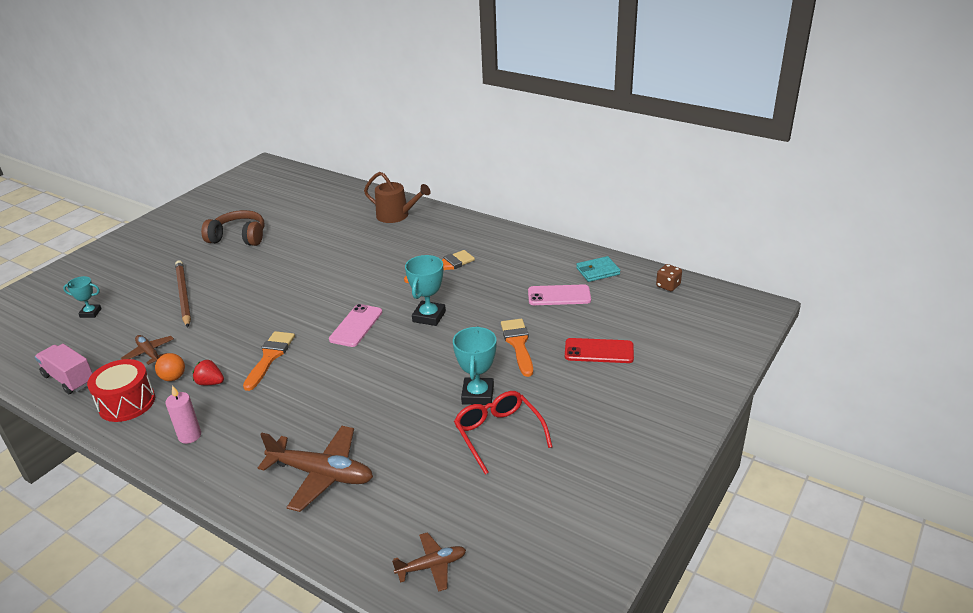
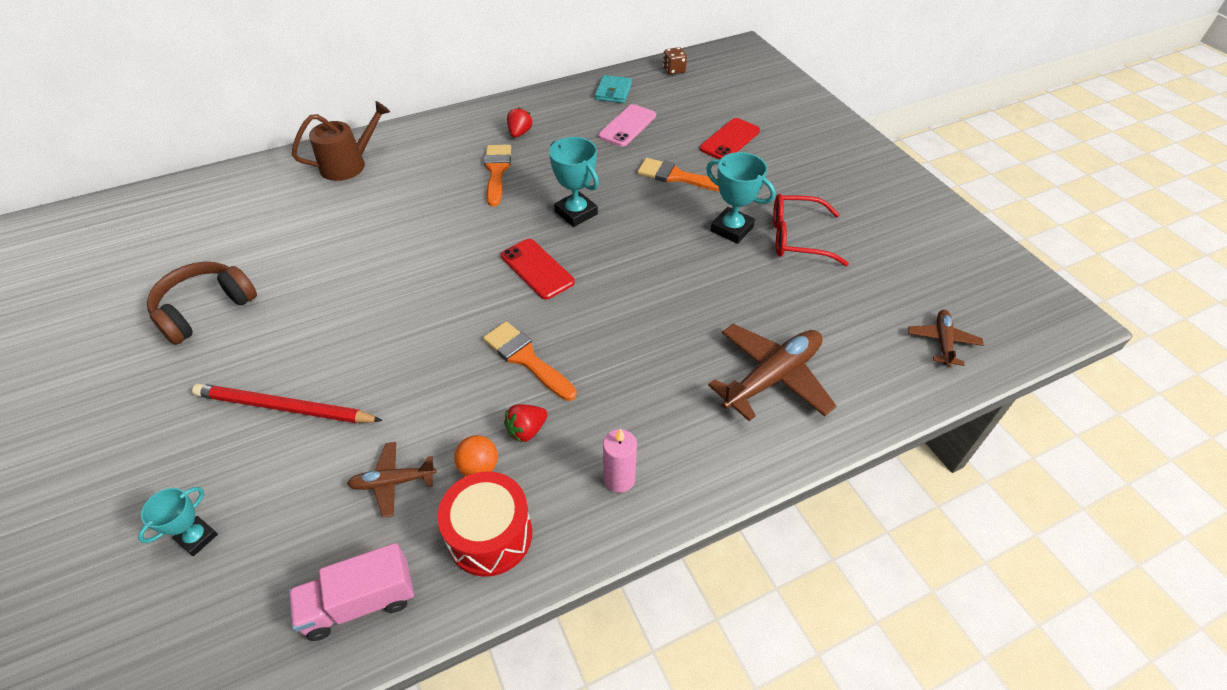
camera: 60 degrees left, 15 degrees up
(183, 295) = (284, 408): brown pencil -> red pencil
(356, 326) = (537, 269): pink phone -> red phone
(496, 256) = (519, 133): none -> red strawberry

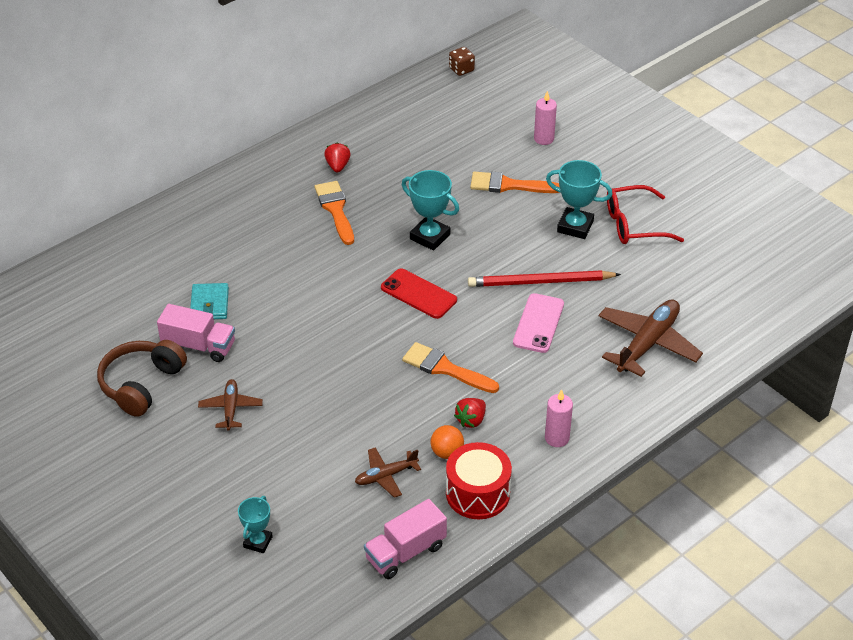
camera: 15 degrees left, 5 degrees down
(284, 408) = (265, 444): red pencil -> red pencil (540, 282)
(287, 280) = (199, 346): none -> pink truck
(348, 164) = (185, 228): brown watering can -> none
(613, 92) = (410, 105): turquoise wallet -> turquoise wallet (209, 304)
(627, 126) = (440, 140): pink phone -> pink phone (538, 323)
(729, 140) = (544, 139): red phone -> pink candle
(942, 342) = (772, 290): brown plane -> brown plane (231, 408)

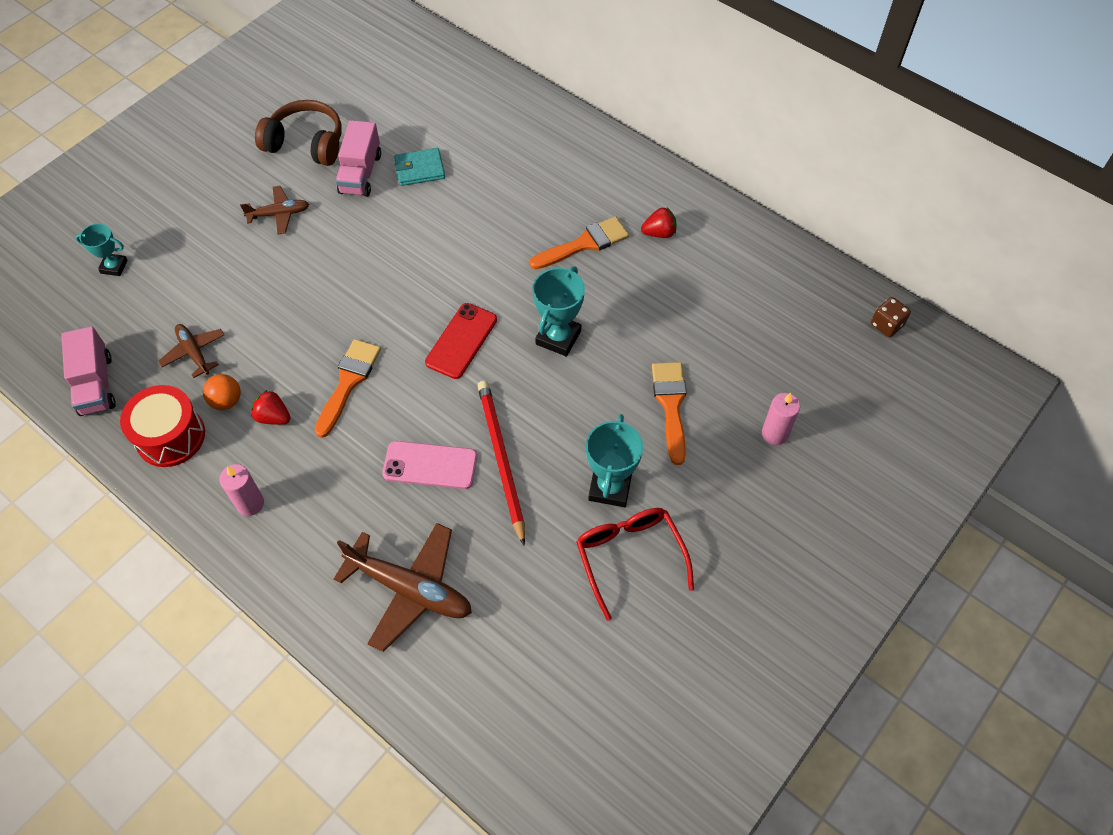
camera: 80 degrees right, 15 degrees up
(405, 552) = (96, 384): pink truck -> pink truck turned 150 degrees counterclockwise

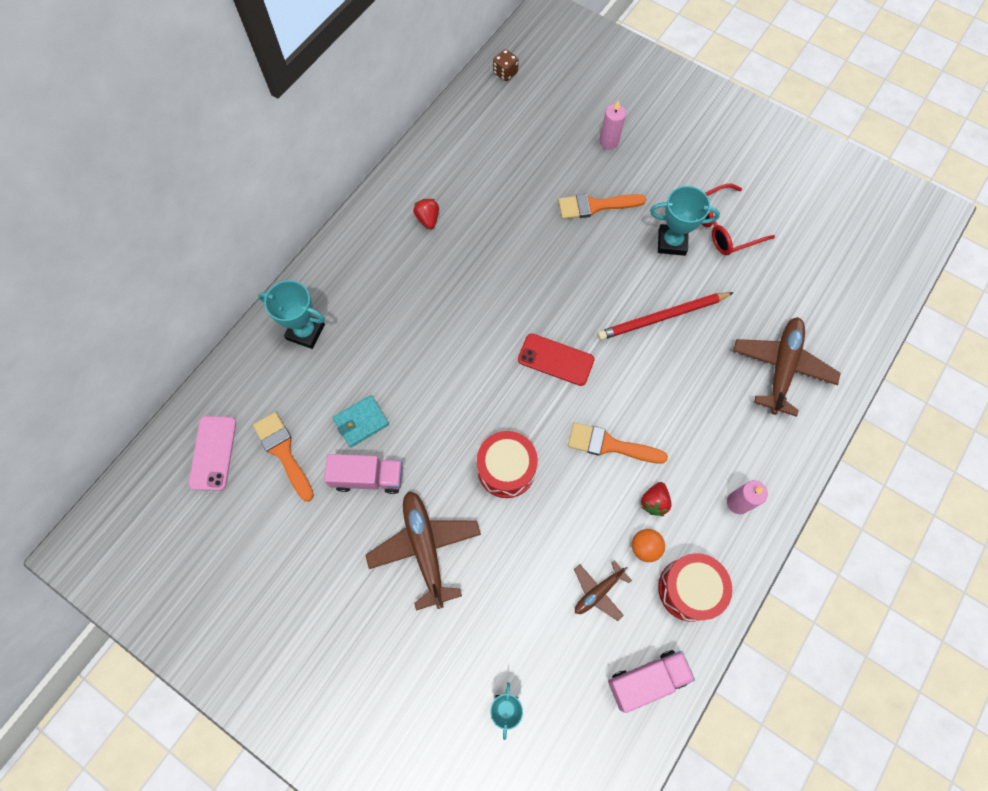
camera: 95 degrees left, 10 degrees up
(279, 214) = (425, 548): brown plane -> brown plane, size x1.81
(306, 144) = (328, 541): brown headphones -> none
(343, 285) = (506, 469): none -> red drum
(419, 169) = (361, 422): turquoise wallet -> turquoise wallet turned 75 degrees clockwise
(430, 465) = (676, 368): pink phone -> pink phone (213, 453)
(558, 337) = (543, 286): turquoise trophy -> turquoise trophy (305, 332)
(584, 244) = (443, 274): orange brush -> orange brush (283, 452)

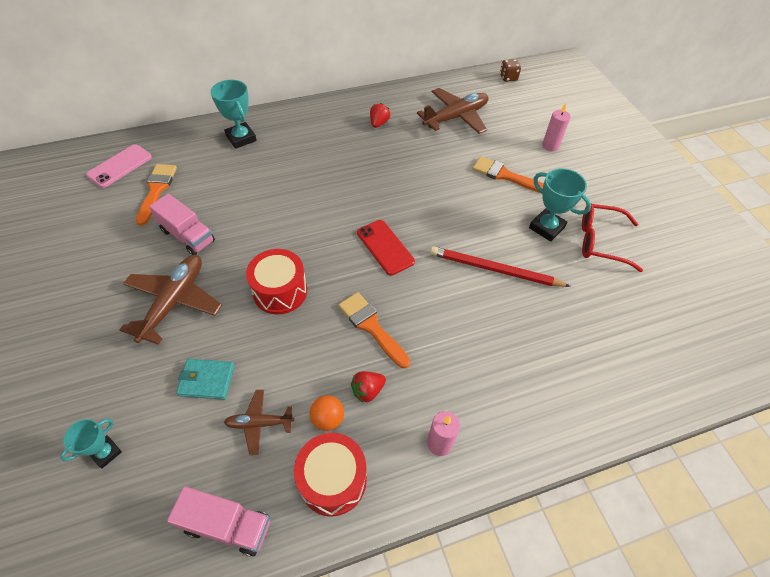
camera: 35 degrees right, 15 degrees down
(361, 422) = (219, 203): turquoise wallet -> turquoise wallet (207, 380)
(781, 367) = (571, 367): brown plane -> brown plane (456, 117)

